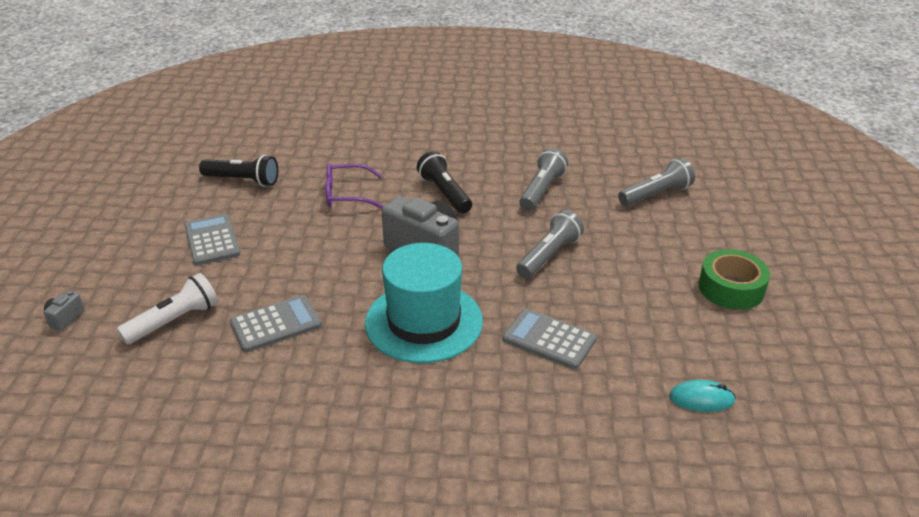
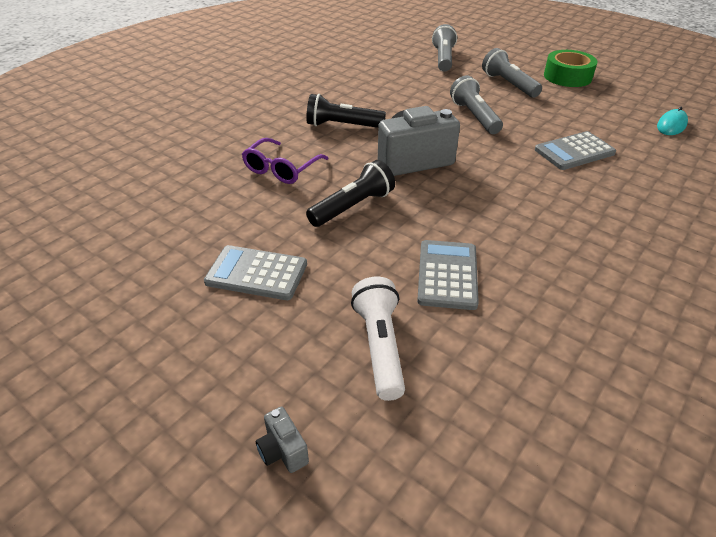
camera: 55 degrees left, 5 degrees up
(243, 180) = (171, 219): black flashlight -> black flashlight (353, 207)
(424, 322) = (511, 194): turquoise hat -> none
(542, 190) = (389, 90): grey flashlight -> grey flashlight (509, 84)

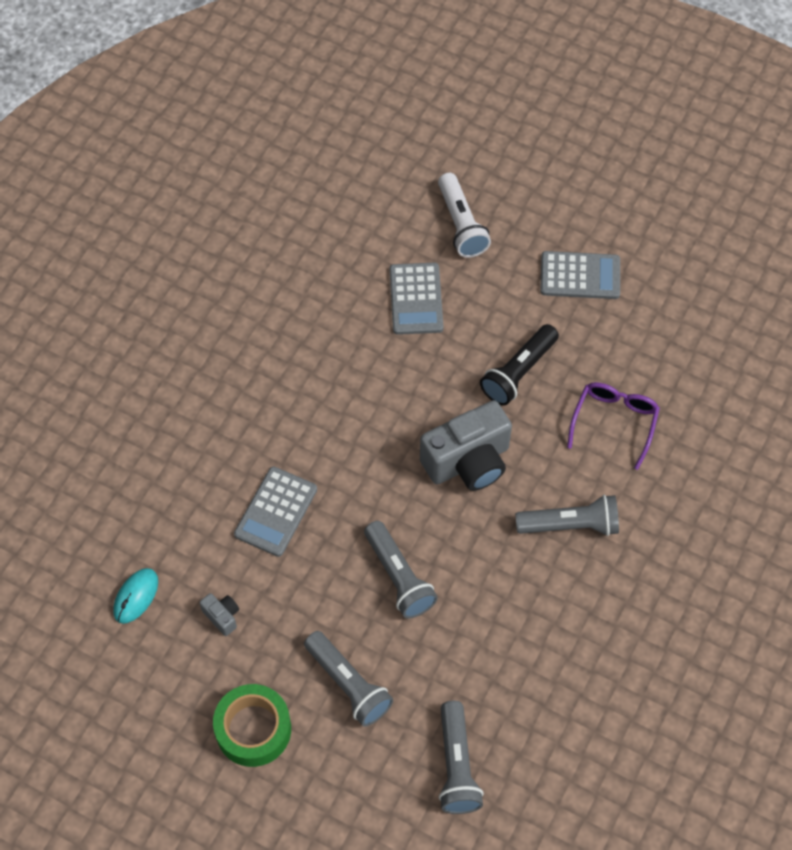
camera: 170 degrees right, 20 degrees up
(283, 451) = (507, 147): grey camera -> grey camera (222, 616)
(342, 125) = (570, 525): black flashlight -> grey flashlight
(574, 151) = (276, 512): grey calculator -> grey calculator turned 150 degrees clockwise

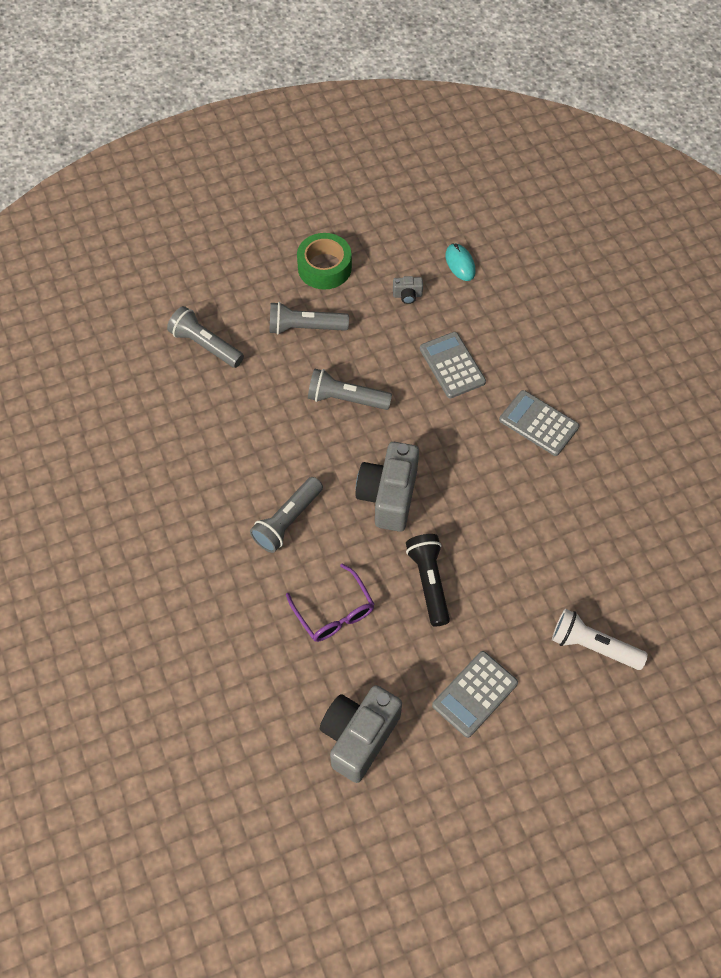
camera: 130 degrees right, 0 degrees up
(416, 299) = (548, 562): grey calculator -> grey calculator (538, 423)
(692, 329) = (359, 736): none -> grey camera

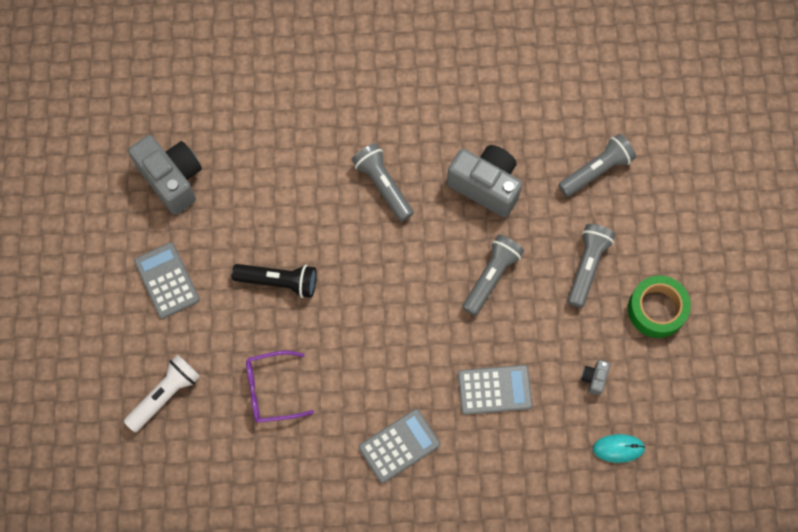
camera: 110 degrees right, 10 degrees up
(334, 612) = (283, 195): purple glasses -> purple glasses (271, 390)
(388, 496) = (374, 278): grey camera -> grey camera (486, 186)

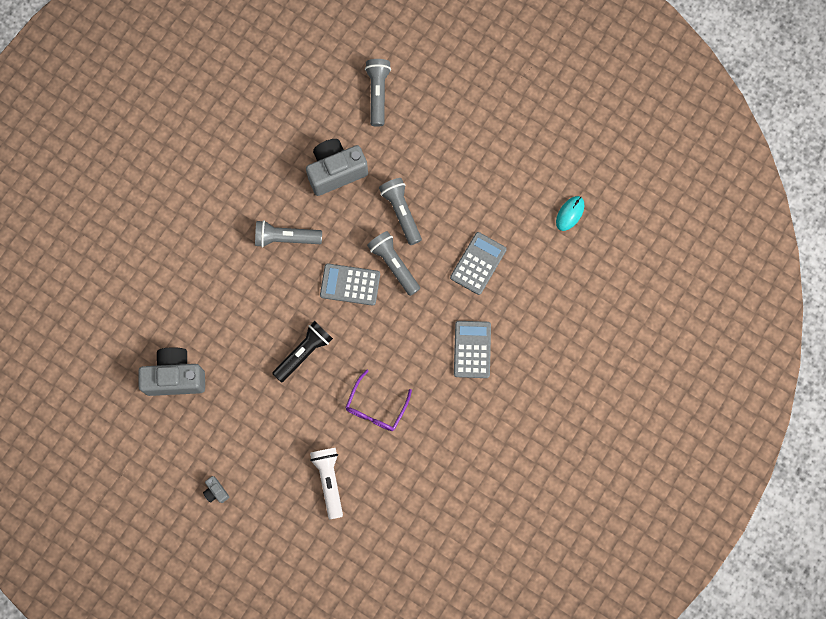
camera: 55 degrees left, 5 degrees up
(167, 280) = (248, 428): grey calculator -> grey calculator (350, 284)
(587, 266) = (438, 147): grey flashlight -> grey flashlight (394, 264)
(594, 378) = (515, 196): grey camera -> grey camera (216, 491)
(656, 309) = (498, 125): green tape -> none

